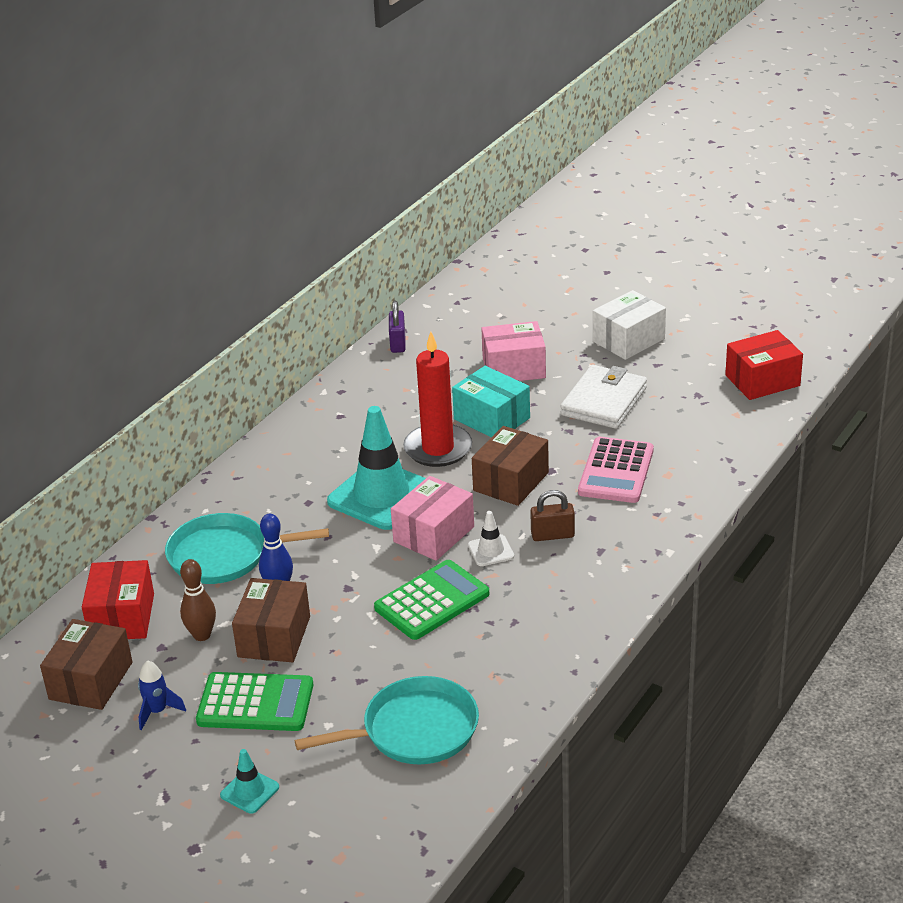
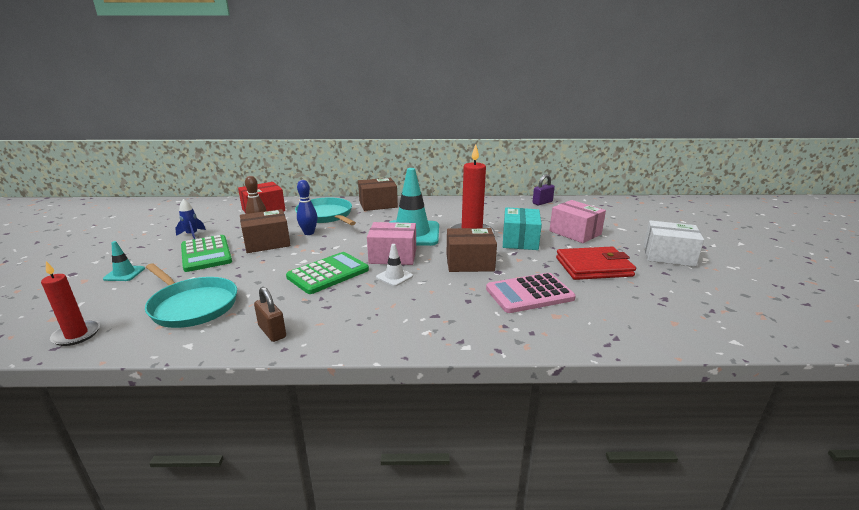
camera: 55 degrees right, 10 degrees down
(91, 681) = (212, 217): brown box -> brown box (378, 204)
(406, 832) = (76, 335): none -> red candle
(432, 601) = (328, 273): green calculator -> green calculator turned 60 degrees counterclockwise
(552, 535) = (432, 292): brown padlock -> brown padlock (272, 332)
(604, 401) = (593, 267): white wallet -> red wallet
(762, 380) = (735, 321): red box -> none

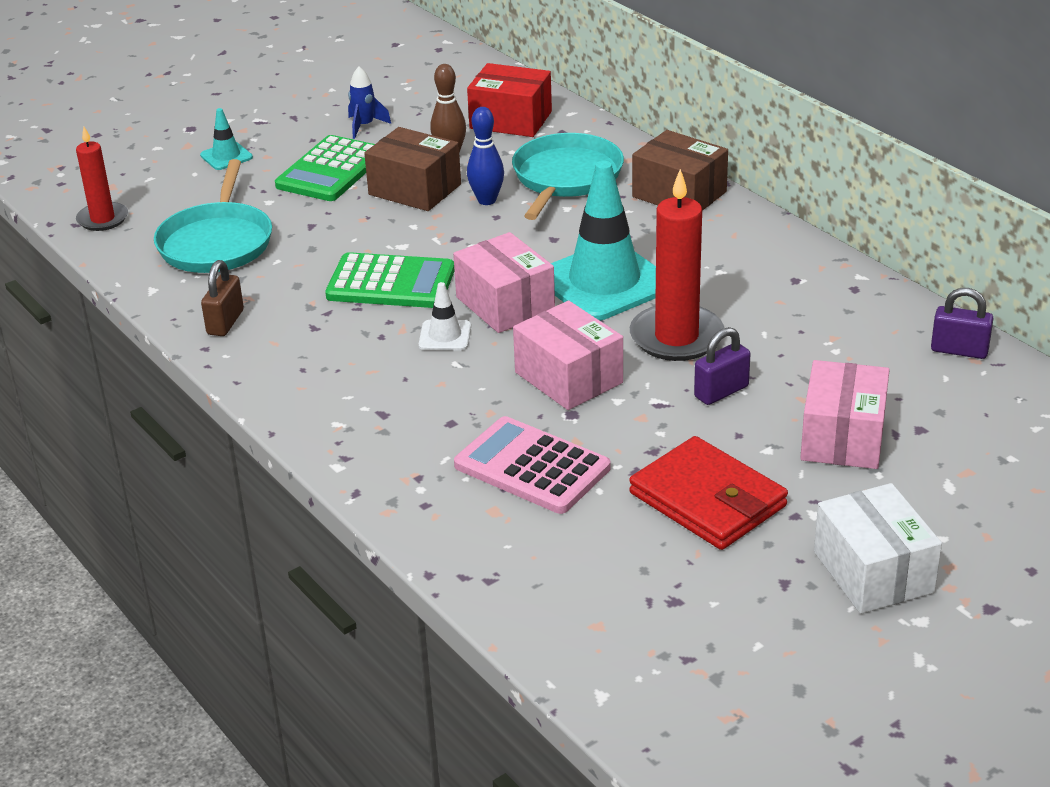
camera: 55 degrees right, 10 degrees up
(469, 263) = (568, 377): brown box -> pink box
(520, 240) = (721, 392): turquoise box -> purple padlock

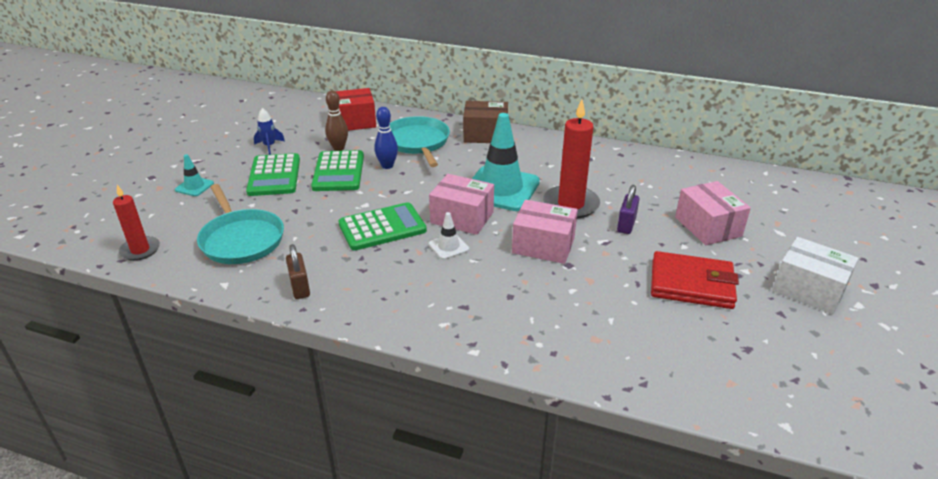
camera: 35 degrees left, 0 degrees up
(414, 189) = (338, 172): brown box -> green calculator
(532, 467) = (584, 303): pink calculator -> none
(959, 350) = (700, 168): purple padlock -> none

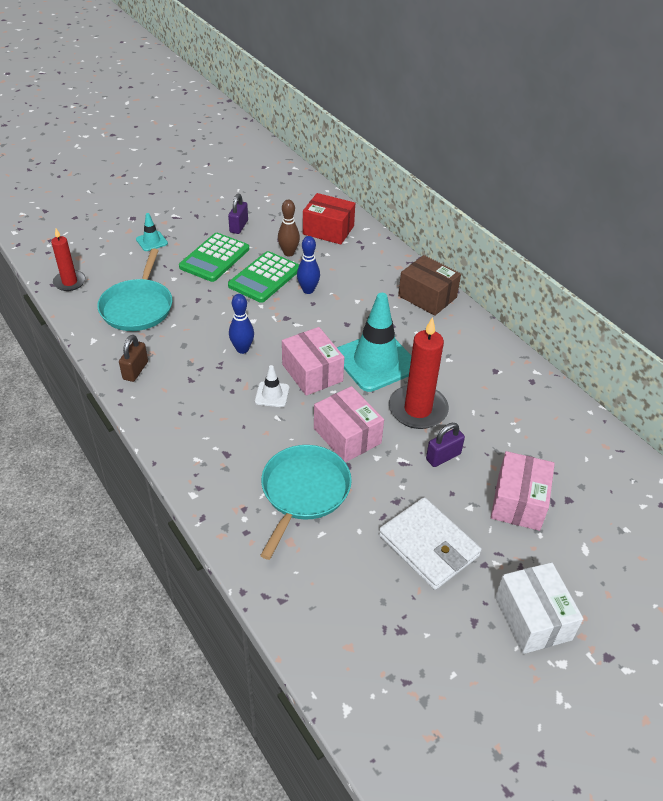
camera: 35 degrees right, 10 degrees up
(269, 146) = (239, 226): blue rocket -> purple padlock
(382, 227) = (242, 349): green calculator -> blue bowling pin
(417, 142) = (358, 277): turquoise pan -> turquoise pan (304, 492)
(691, 284) = (428, 546): red wallet -> white wallet

